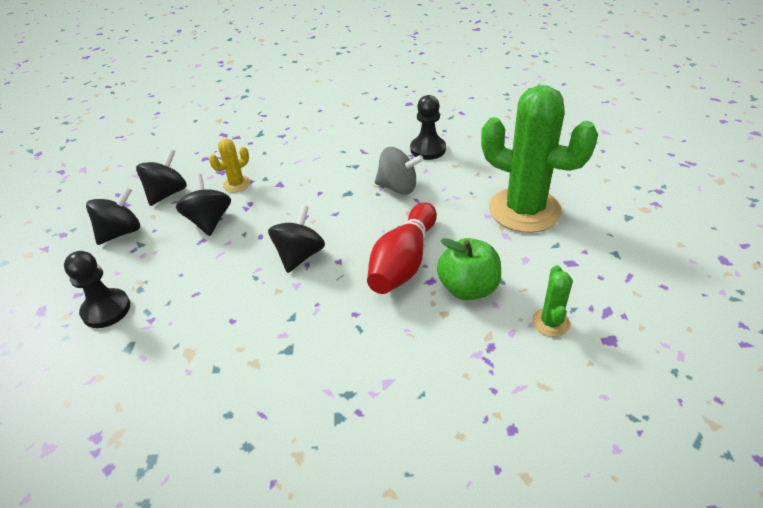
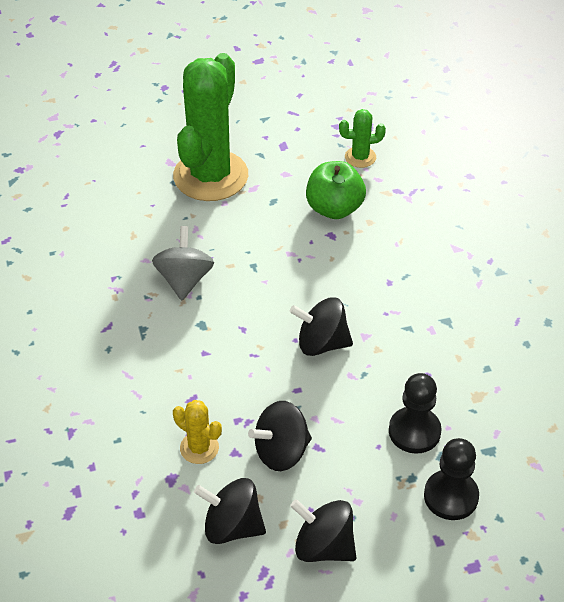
camera: 105 degrees left, 5 degrees up
(403, 262) = (310, 257): red bowling pin -> none
(428, 149) = (100, 263): black pawn -> black pawn (414, 431)

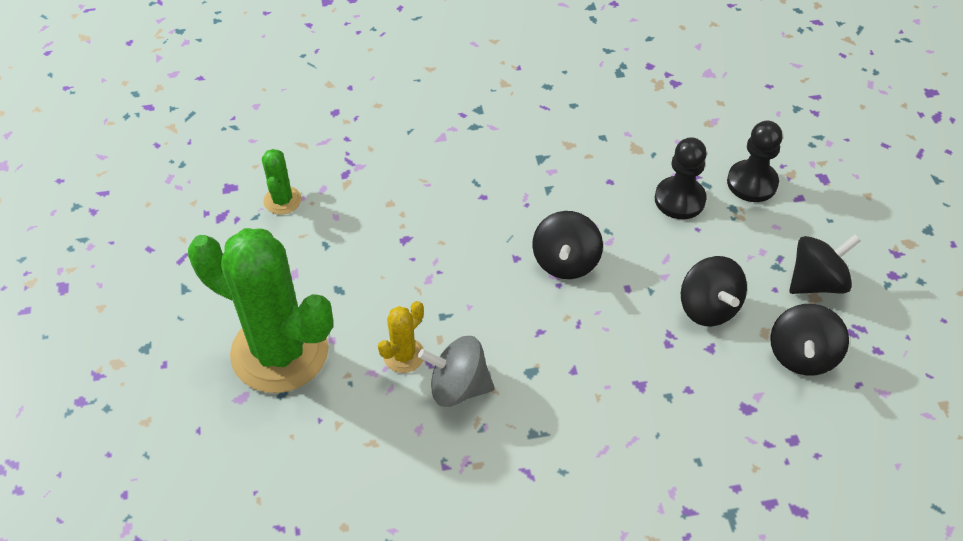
camera: 85 degrees left, 5 degrees up
(199, 448) = (706, 380): yellow cactus -> yellow cactus (404, 355)
(323, 547) = (816, 282): black spinning top -> black spinning top turned 150 degrees counterclockwise
(334, 208) = (363, 232): green apple -> none

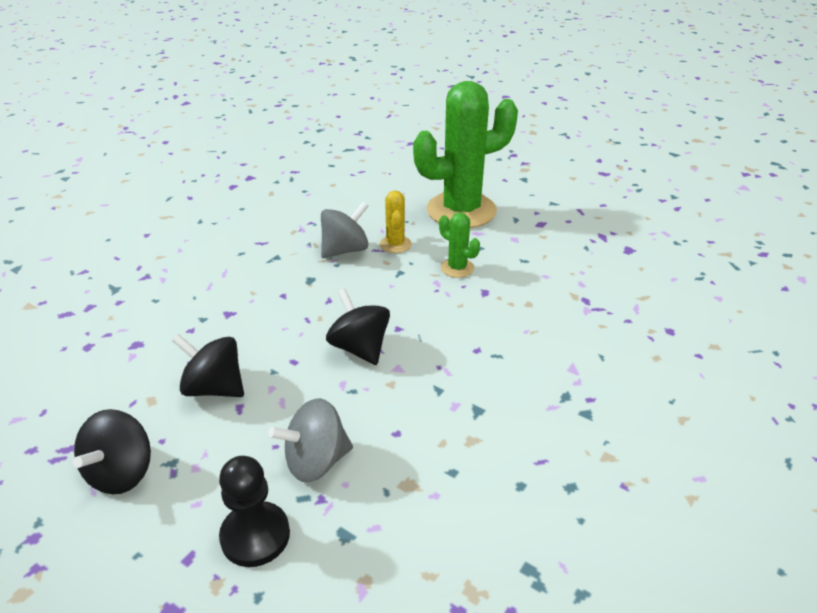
camera: 135 degrees right, 15 degrees down
(282, 200) = (589, 263): green cactus -> green cactus (457, 268)
(679, 199) = (316, 461): black pawn -> grey spinning top
(802, 355) = (107, 403): black spinning top -> none

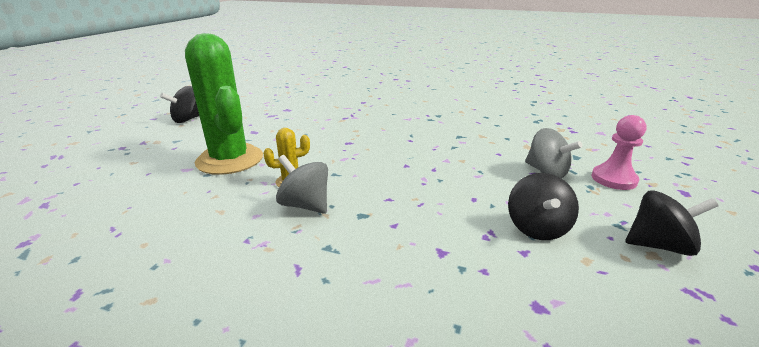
camera: 105 degrees left, 10 degrees down
(255, 536) = (613, 179): black pawn -> pink pawn
(359, 348) = (438, 175): black spinning top -> black spinning top (188, 119)
(457, 268) = (322, 153): green cactus -> none

